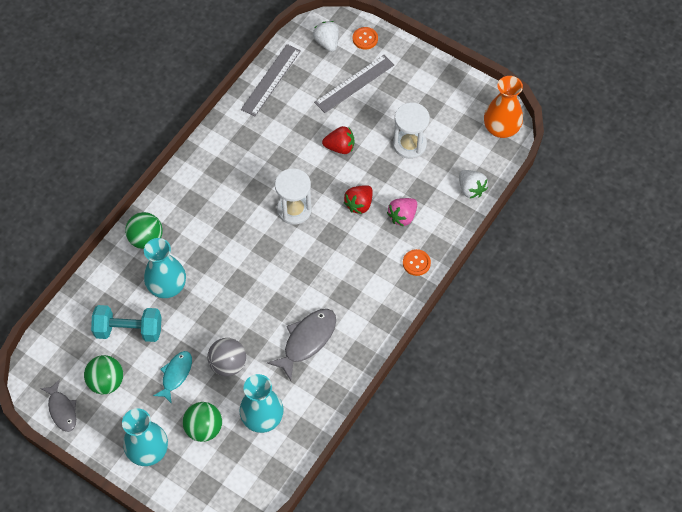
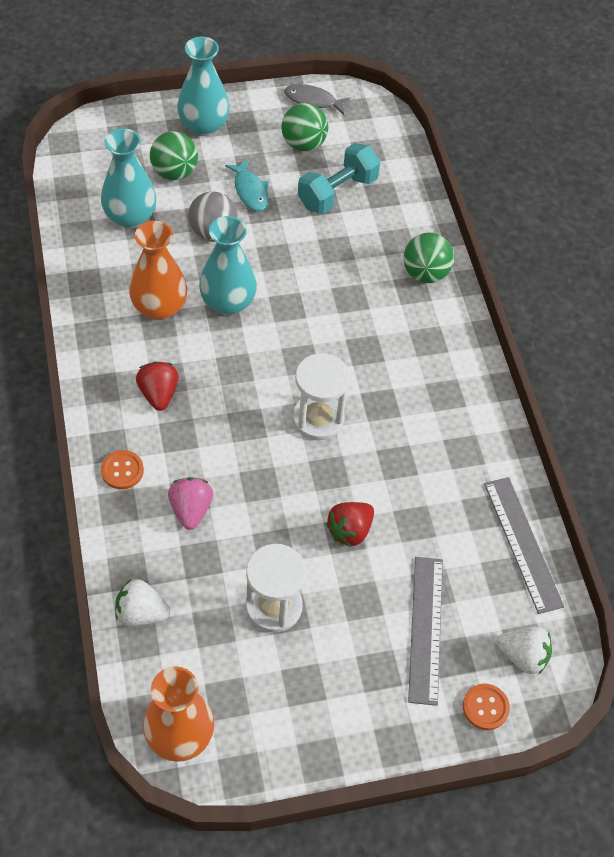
camera: 130 degrees right, 5 degrees down
(167, 286) = (351, 251): turquoise vase -> turquoise vase (228, 302)
(307, 340) = (159, 307): grey fish -> orange vase
(359, 204) = (254, 482): red strawberry -> red strawberry (158, 394)

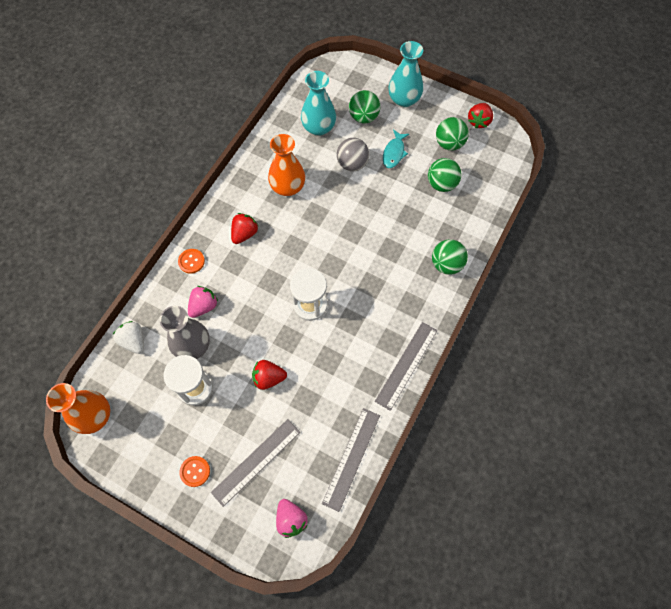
camera: 45 degrees right, 10 degrees up
(223, 563) = (192, 346): none -> grey vase
(228, 302) = (324, 208): turquoise vase -> none
(313, 101) = (478, 121): grey fish -> red strawberry
(337, 192) = (441, 184): turquoise dumbbell -> green ball
(484, 406) = (406, 365): none -> grey ruler
(485, 707) = (245, 529): orange button -> orange button (195, 471)
(522, 656) = (291, 519): white strawberry -> pink strawberry

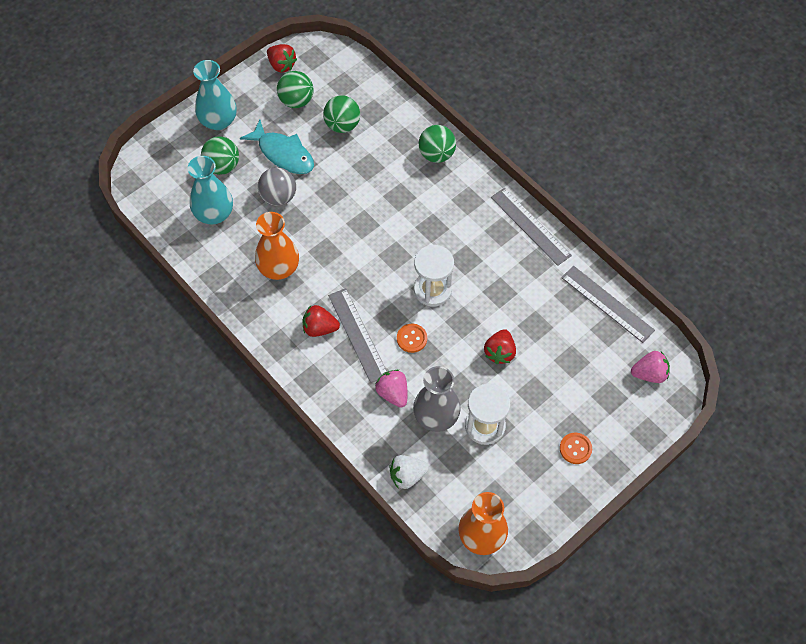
camera: 70 degrees left, 5 degrees down
(191, 261) = (332, 392): orange button -> orange button (412, 338)
(244, 234) = (320, 328): red strawberry -> red strawberry turned 45 degrees counterclockwise
(256, 461) = (583, 389): grey ruler -> grey ruler (357, 335)
(394, 153) = (283, 154): turquoise fish -> turquoise fish, size x1.53

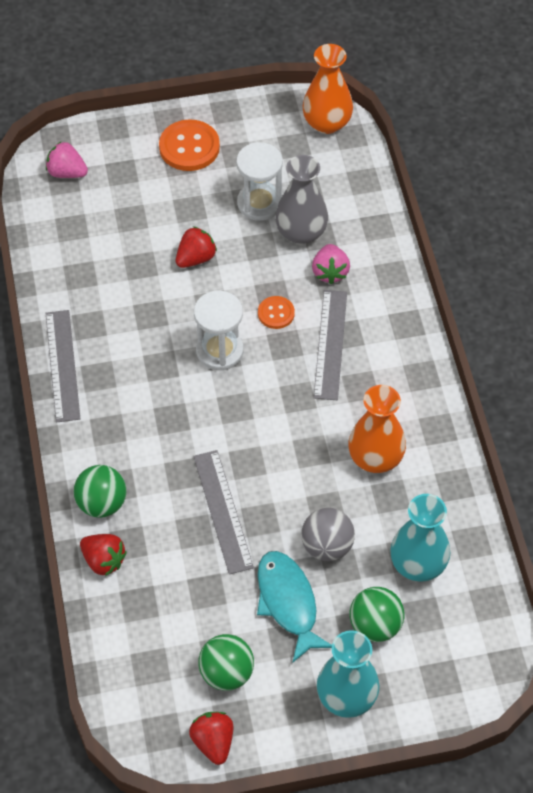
camera: 150 degrees left, 5 degrees down
(320, 328) = (367, 370): red strawberry -> red strawberry (103, 560)
(342, 125) = (189, 604): green ball -> none
(407, 476) = (363, 197): white strawberry -> none
(575, 449) = (189, 147): orange button -> orange button, size x1.75
(607, 303) = (50, 250): grey ruler -> grey ruler (222, 511)

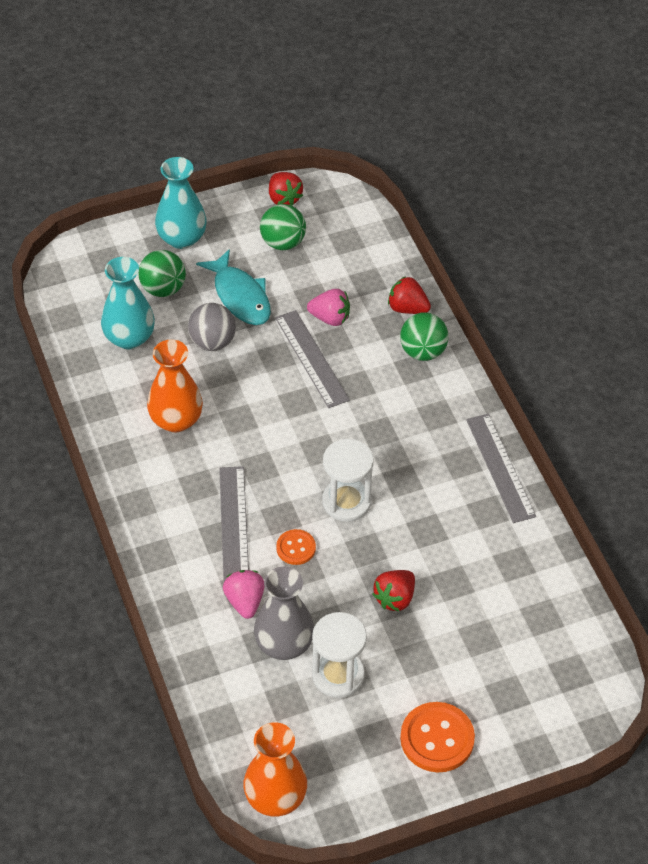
camera: 170 degrees right, 5 degrees down
(67, 172) = (570, 684): pink strawberry -> pink strawberry (330, 318)

